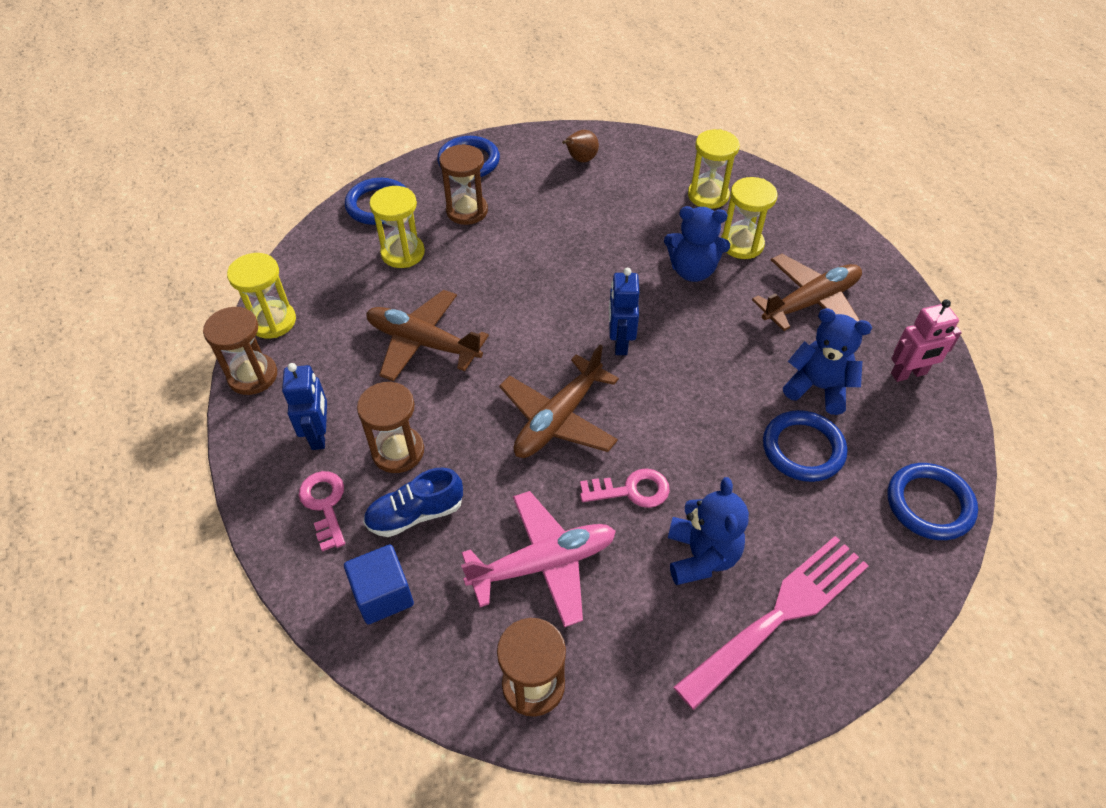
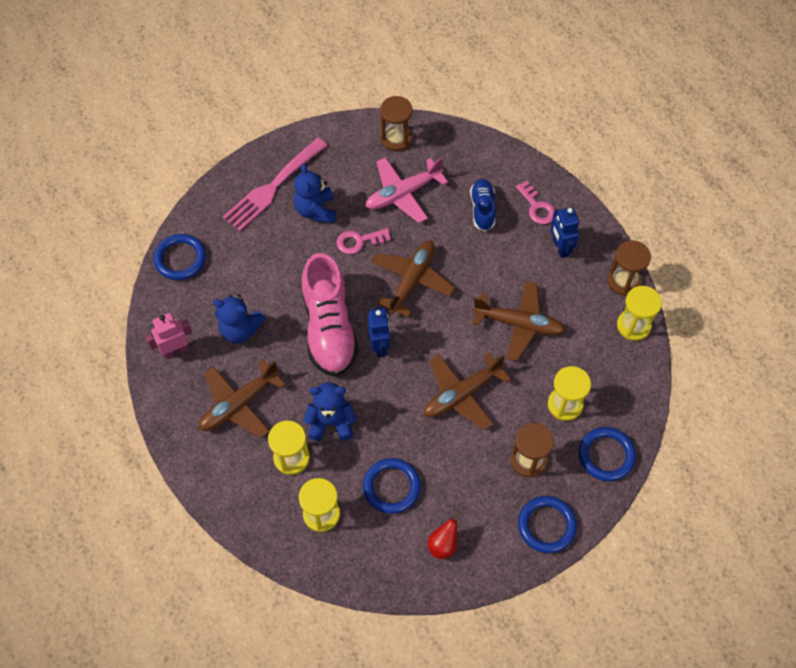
camera: 170 degrees right, 10 degrees up
(383, 595) = (485, 166): blue cube -> none
(398, 451) = (506, 244): brown hourglass -> none
(415, 514) = (482, 209): blue shoe -> blue shoe turned 60 degrees counterclockwise
(524, 278) = (462, 394): none -> brown plane
(580, 160) = (443, 545): brown pear -> red pear
(688, 372) = (329, 328): none -> pink shoe
(803, 449) = (253, 283): blue ring -> blue ring (391, 487)

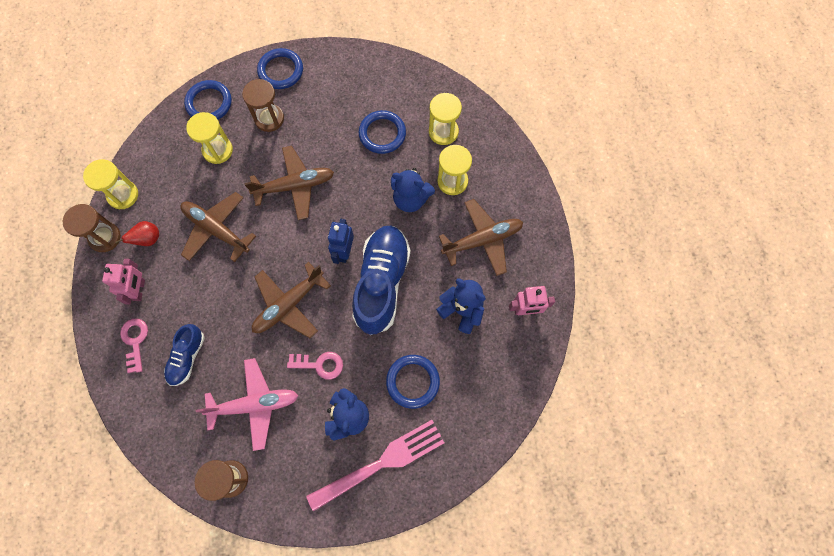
camera: 160 degrees left, 10 degrees up
(180, 259) = (499, 408): blue ring -> blue ring (412, 381)
(329, 328) = (382, 283): pink shoe -> blue shoe
(443, 545) = (361, 82): red pear -> red pear (148, 239)
(560, 248) = (139, 290): blue robot -> pink robot

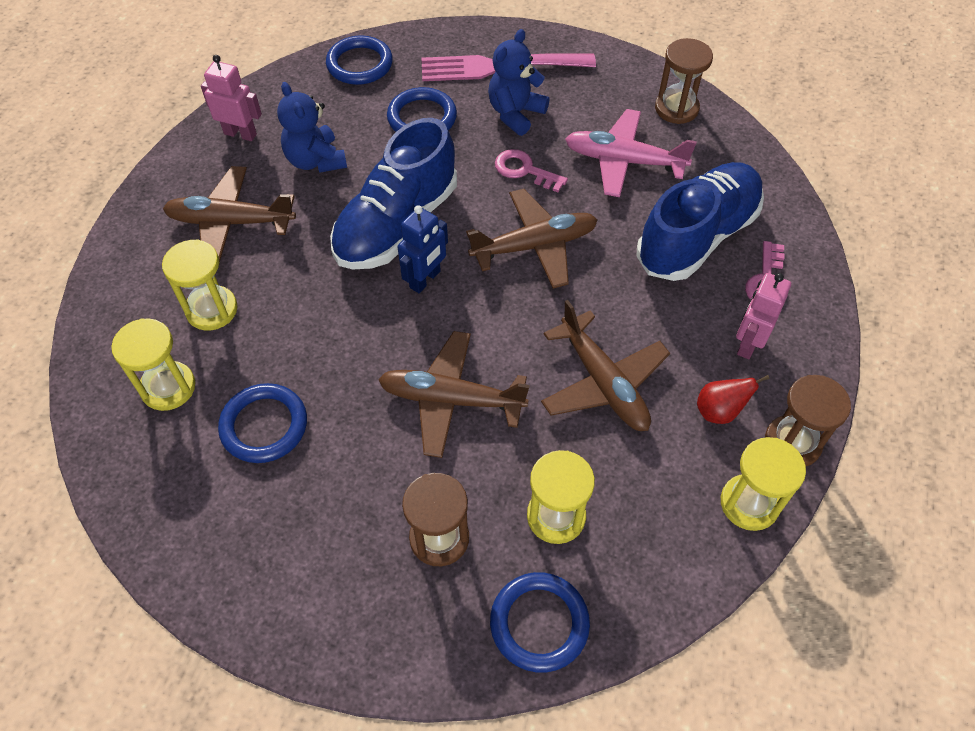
camera: 155 degrees left, 15 degrees down
(187, 357) = (697, 237): blue shoe -> blue shoe, size x1.89
(281, 71) = (371, 633): blue ring -> blue ring (359, 64)
(410, 199) = (288, 310): blue teddy bear -> none

